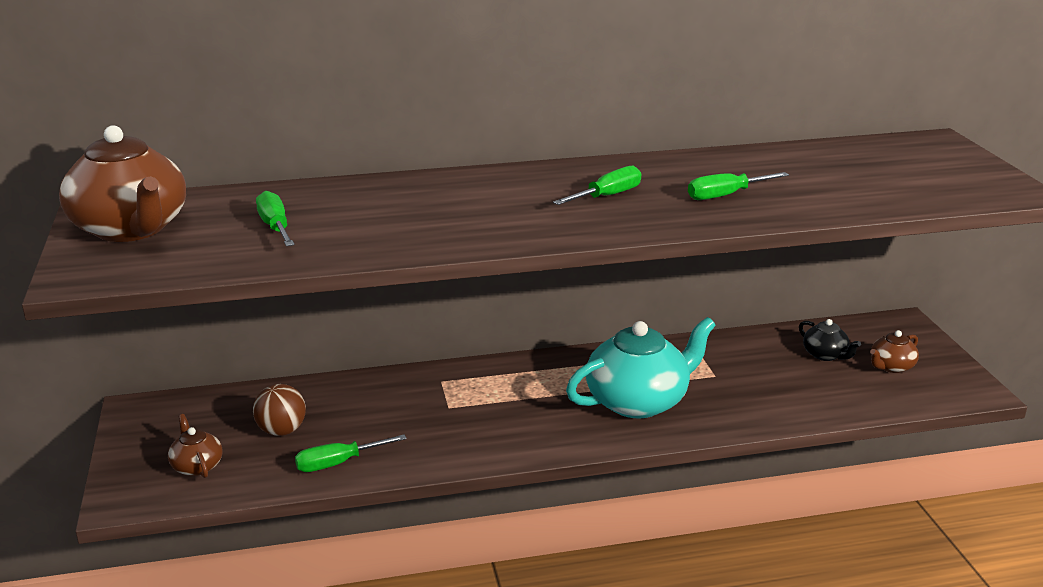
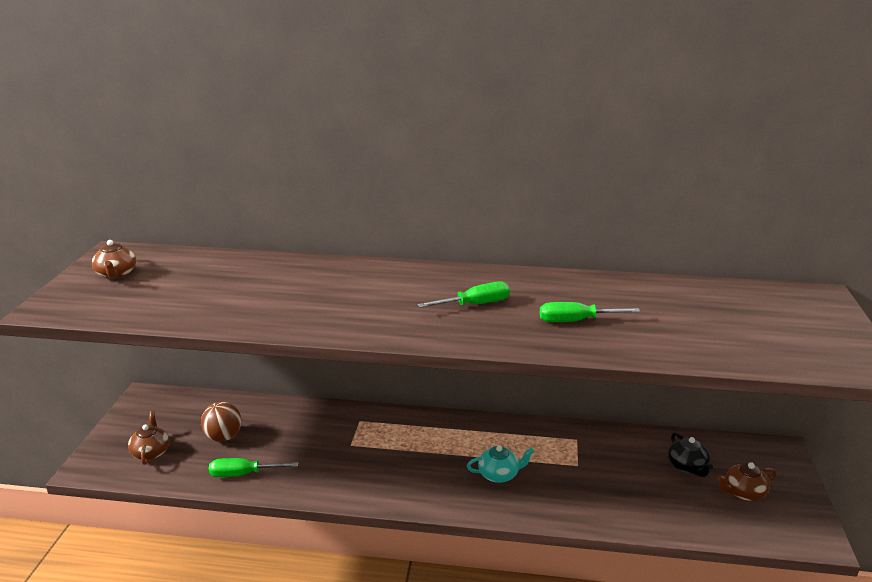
camera: 20 degrees right, 0 degrees up
(131, 229) = (116, 274): brown teapot -> brown teapot, size x0.47
(275, 227) = (208, 290): green screwdriver -> none
(638, 401) = (499, 474): turquoise teapot -> turquoise teapot, size x0.47

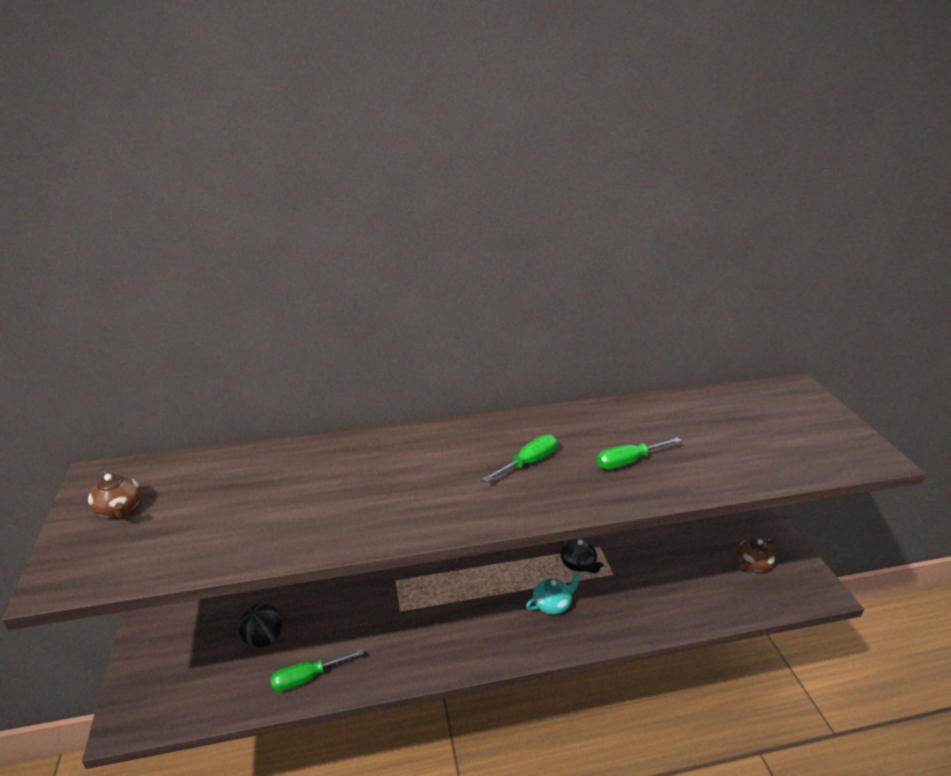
camera: 20 degrees left, 5 degrees up
(151, 452) = (191, 681): brown teapot -> none
(223, 437) = (264, 639): brown ball -> black ball
(687, 467) = (700, 550): black teapot -> black teapot (578, 564)

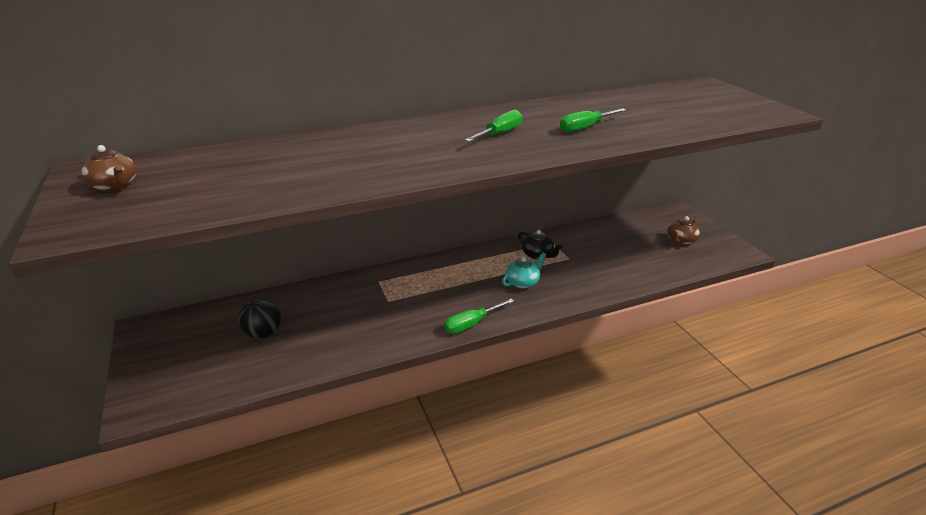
camera: 10 degrees left, 0 degrees up
(307, 677) = (313, 355): green screwdriver -> green screwdriver (472, 324)

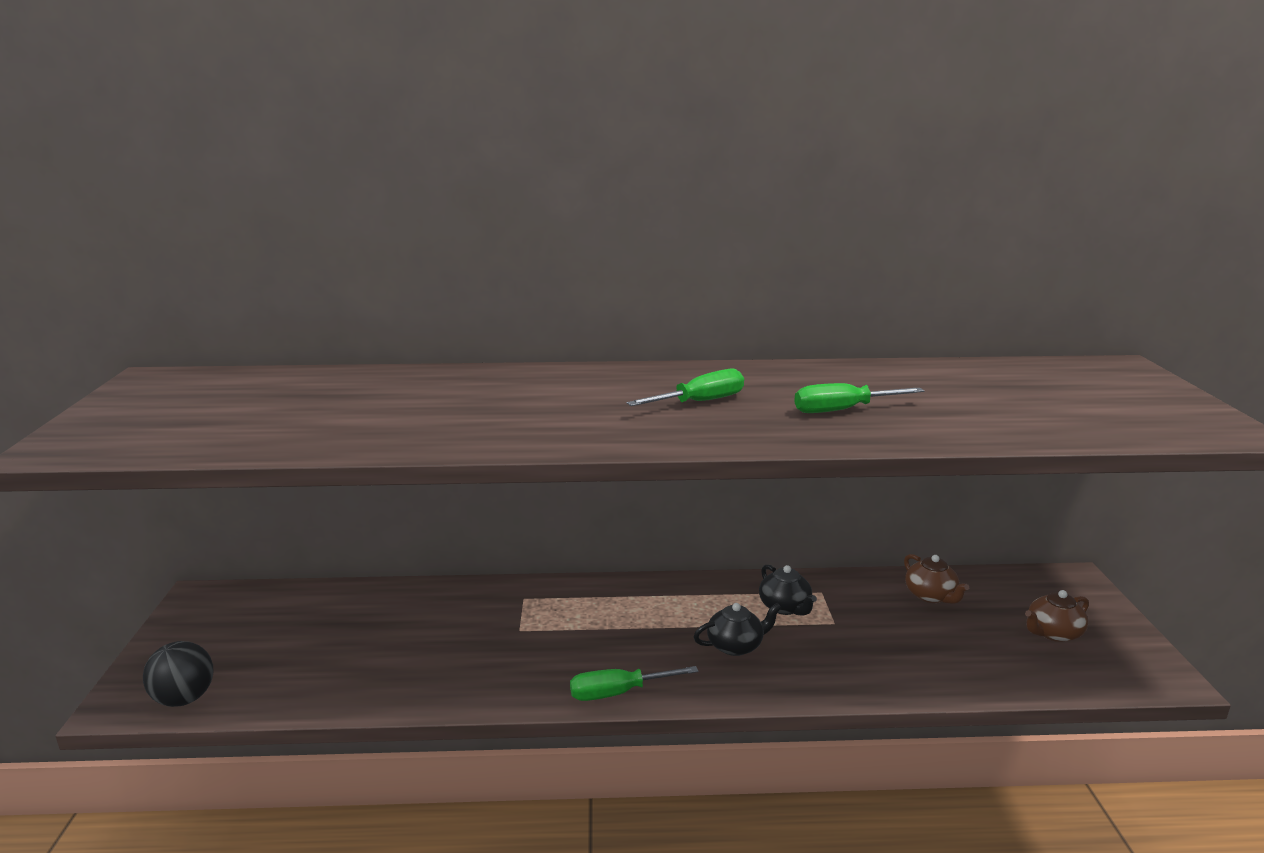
camera: 20 degrees right, 10 degrees down
(115, 186) = (161, 402): brown teapot -> brown teapot (931, 596)
(263, 334) = (330, 639): black ball -> black ball (184, 699)
(523, 282) = (736, 645): turquoise teapot -> black teapot

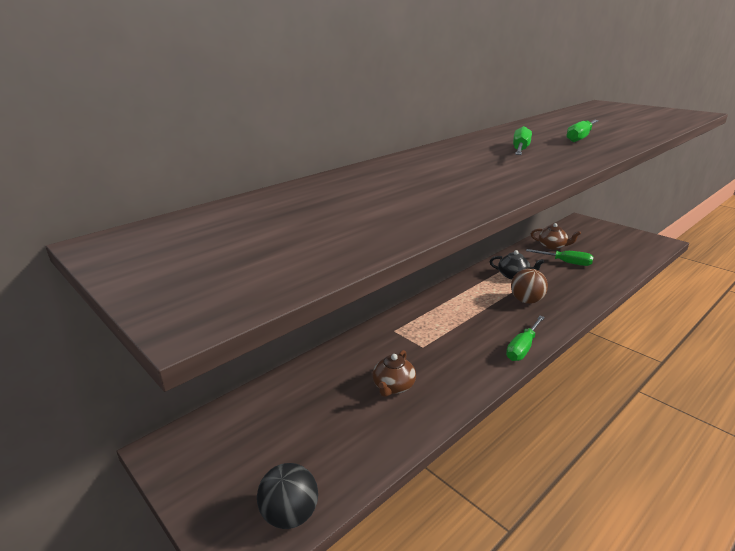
camera: 40 degrees left, 5 degrees up
(736, 645) = (527, 301): black teapot -> brown ball
(902, 626) = (566, 262): none -> green screwdriver
(1053, 633) = (610, 242): brown teapot -> brown teapot (393, 386)

